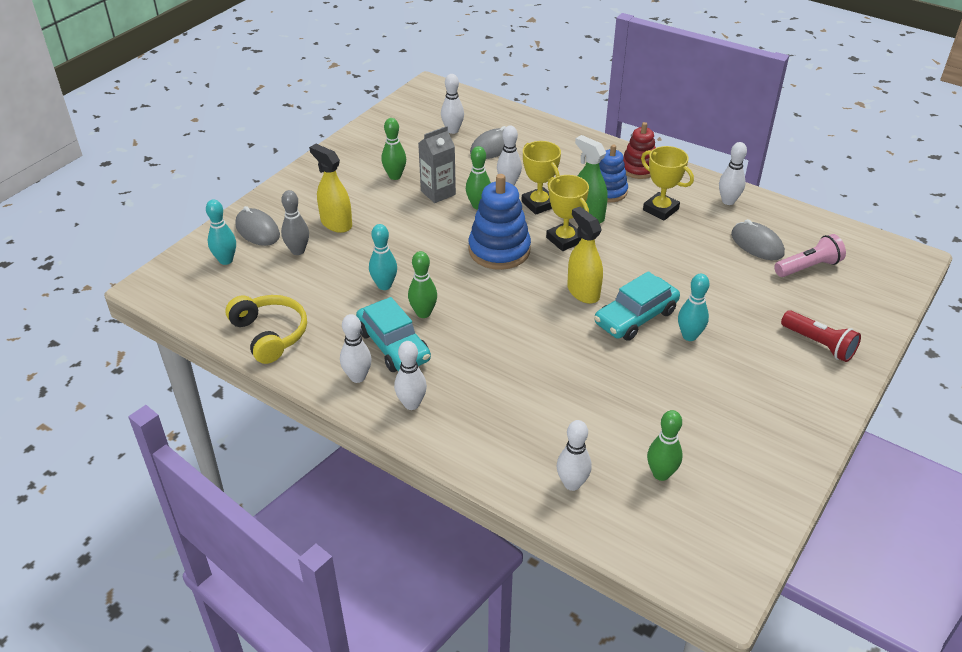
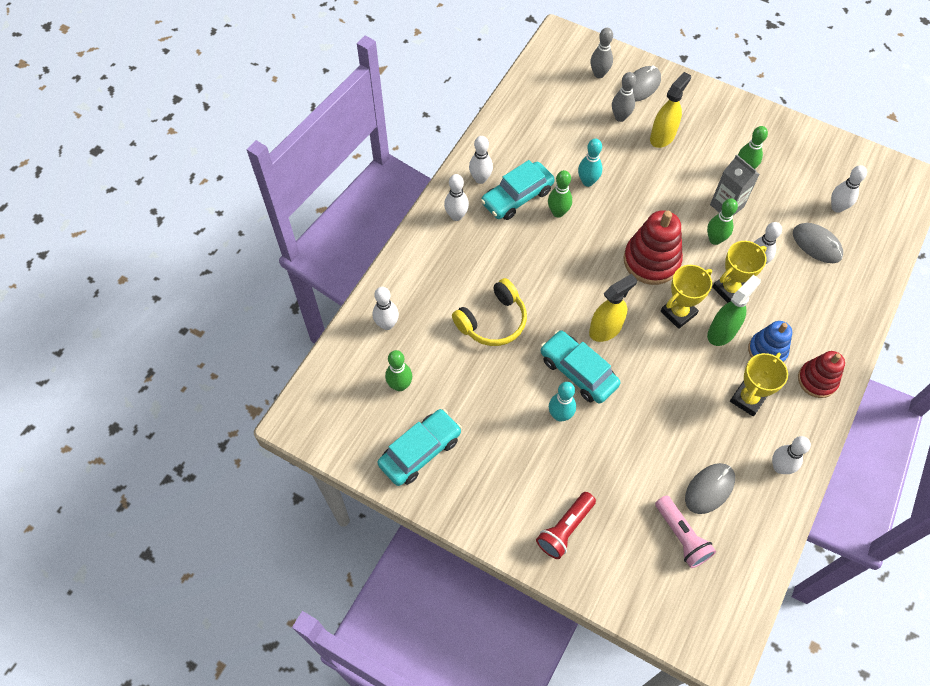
camera: 85 degrees right, 20 degrees up
(226, 260) = (599, 74): turquoise bowling pin -> grey bowling pin
(270, 334) = (518, 118): yellow headphones -> yellow headphones (493, 321)
(499, 250) = (651, 261): blue stacking toy -> red stacking toy
(748, 458) = (420, 451): none -> turquoise car

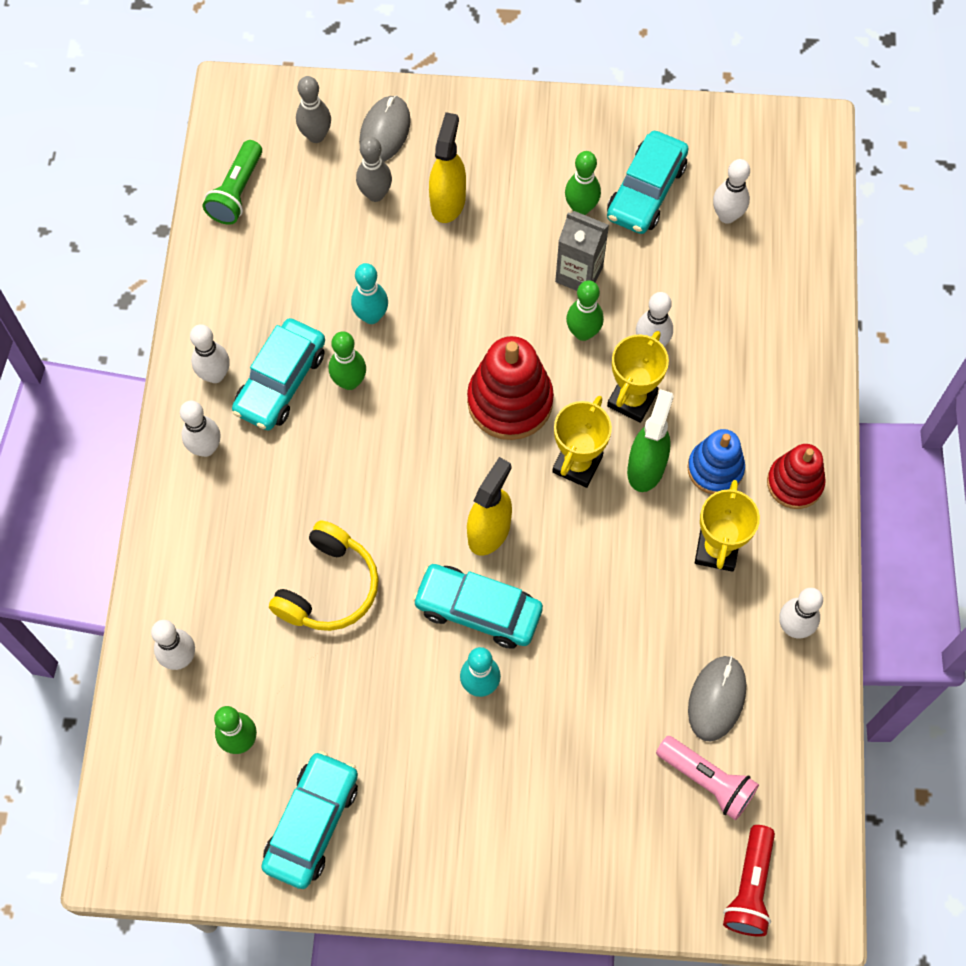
camera: 25 degrees left, 5 degrees up
(539, 87) = (237, 192): none -> green flashlight
(565, 529) = (554, 841): red flashlight -> red flashlight (749, 887)
(790, 175) = (646, 191): none -> turquoise car
(816, 244) = (721, 283): grey mouse -> none

